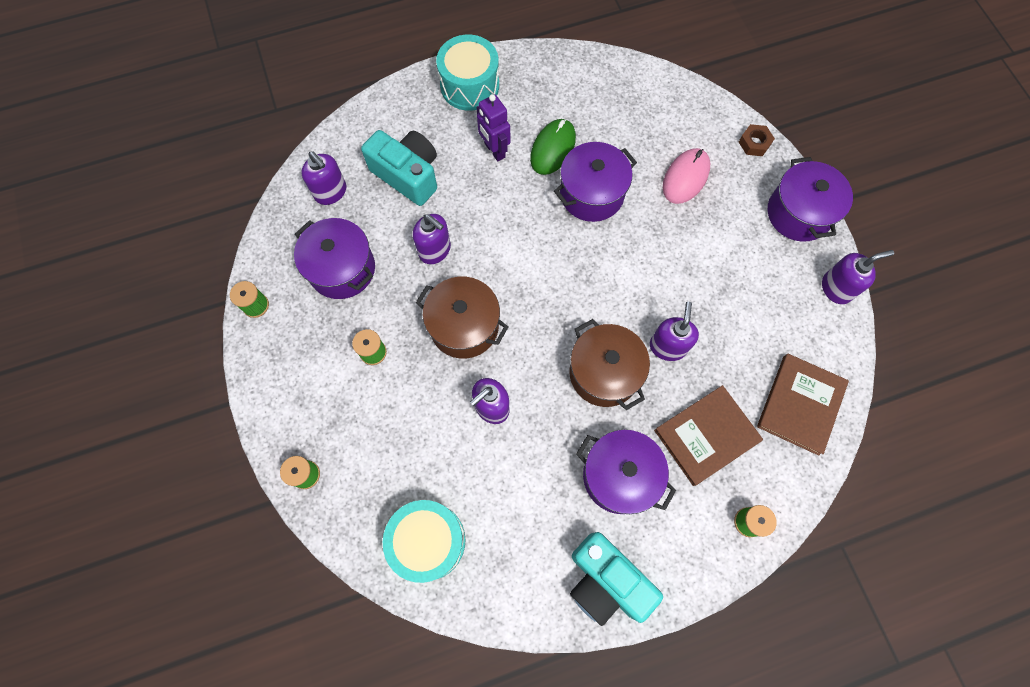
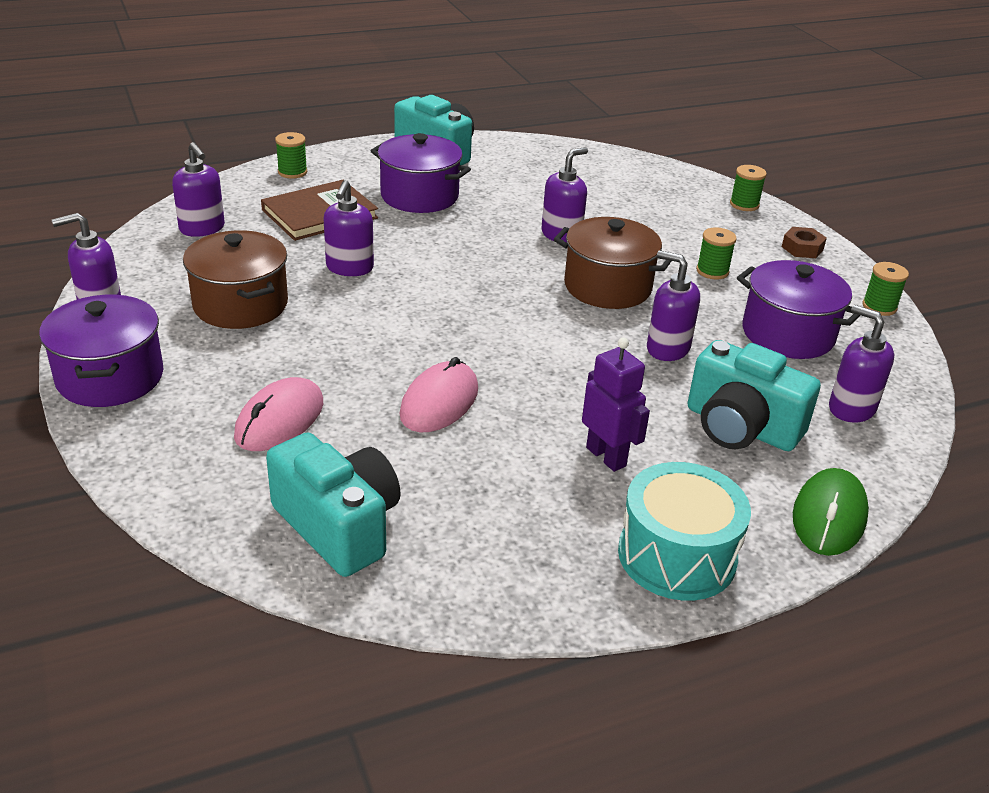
camera: 175 degrees right, 35 degrees down
(428, 541) = (607, 172): turquoise drum -> none
(553, 148) = (505, 458): green mouse -> green mouse (829, 516)
(591, 194) = (439, 402): purple pot -> pink mouse
(604, 373) = (431, 252): brown pot -> brown pot (240, 305)
(639, 102) = (339, 526): none -> turquoise camera
(754, 143) = (139, 463): brown nut -> brown nut (802, 248)
(800, 404) = (202, 228): brown book -> purple soap dispenser

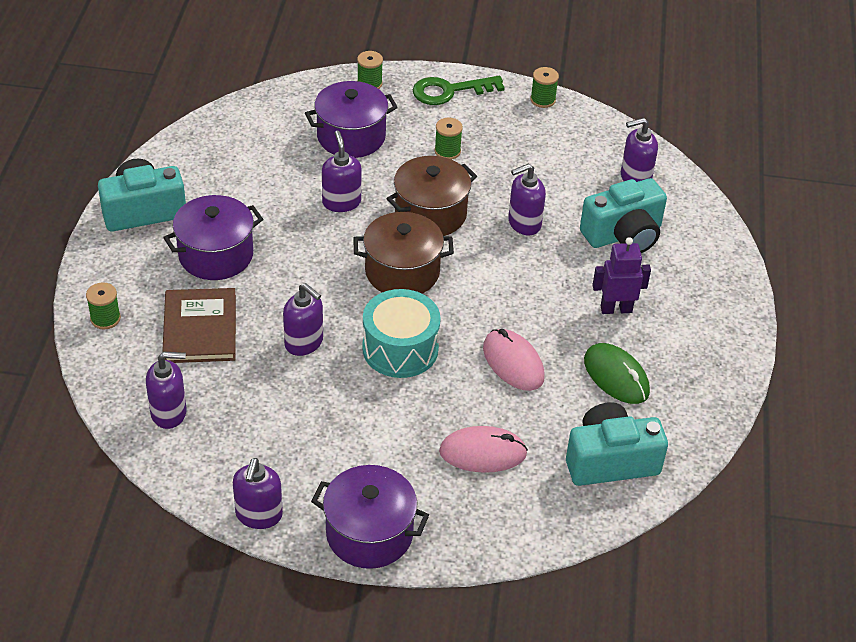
camera: 60 degrees left, 10 degrees up
(240, 305) = (315, 426): brown pot -> brown pot (402, 272)
(279, 420) = (483, 452): pink mouse -> pink mouse turned 60 degrees counterclockwise
(677, 555) = (715, 322): turquoise drum -> turquoise drum (400, 348)
(788, 334) = (544, 159): purple pot -> purple pot (351, 137)
(802, 248) = (449, 91): brown nut -> green key
(829, 516) = (719, 244): green mouse -> green mouse (616, 376)

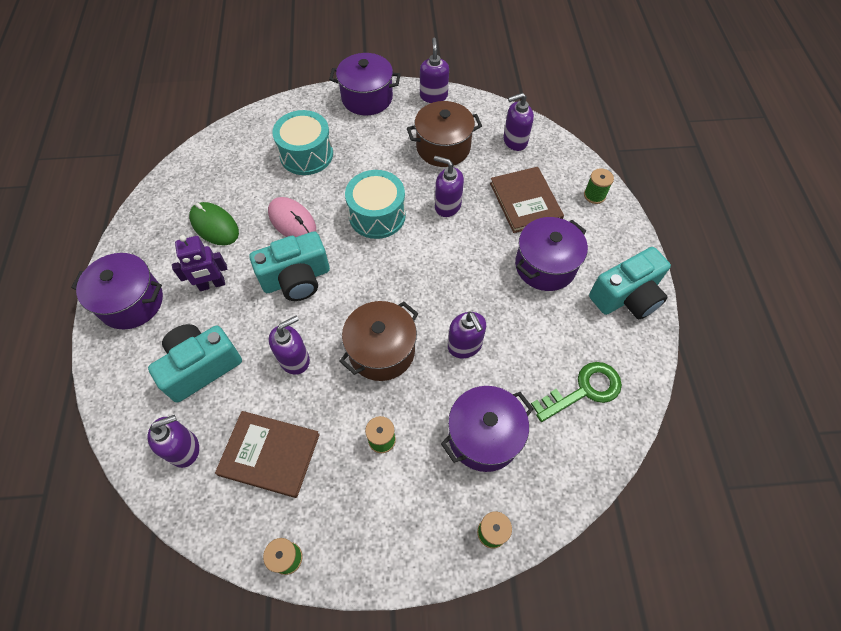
camera: 170 degrees right, 15 degrees up
(402, 272) = (392, 282): brown pot -> brown pot (443, 147)
(449, 91) = (398, 544): green key -> green key (584, 390)
(483, 452) = (306, 154): pink mouse -> turquoise drum
(554, 160) = (269, 454): none -> brown book
(610, 460) = (221, 165): turquoise camera -> turquoise camera (296, 279)
(710, 308) = (131, 302): none -> purple pot

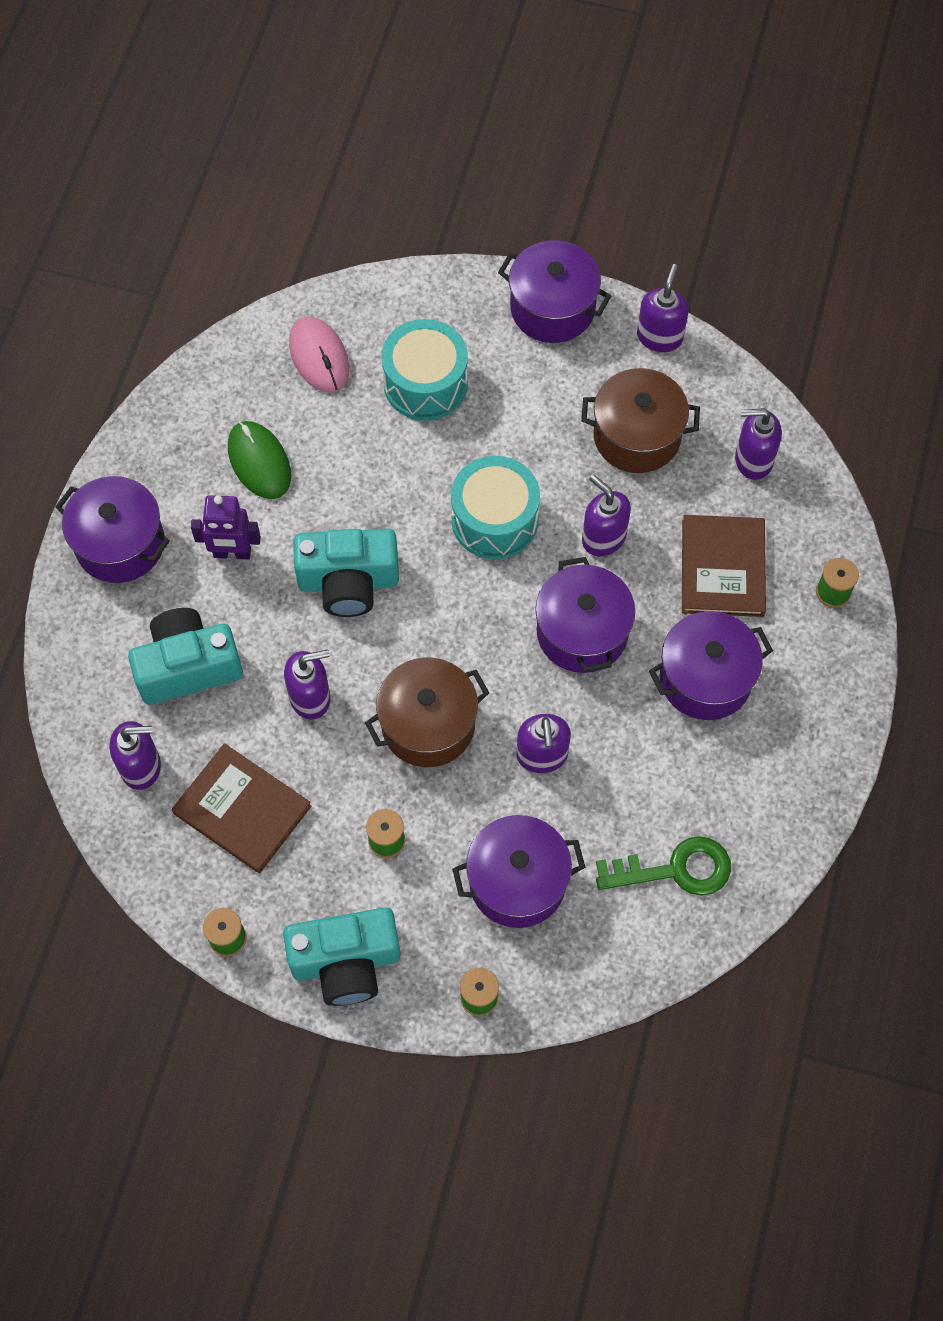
camera: 20 degrees right, 5 degrees up
(292, 221) = (370, 490): pink mouse -> pink mouse (319, 357)
(458, 262) = (582, 632): none -> purple pot
(626, 296) = (800, 762): turquoise camera -> turquoise camera (346, 962)

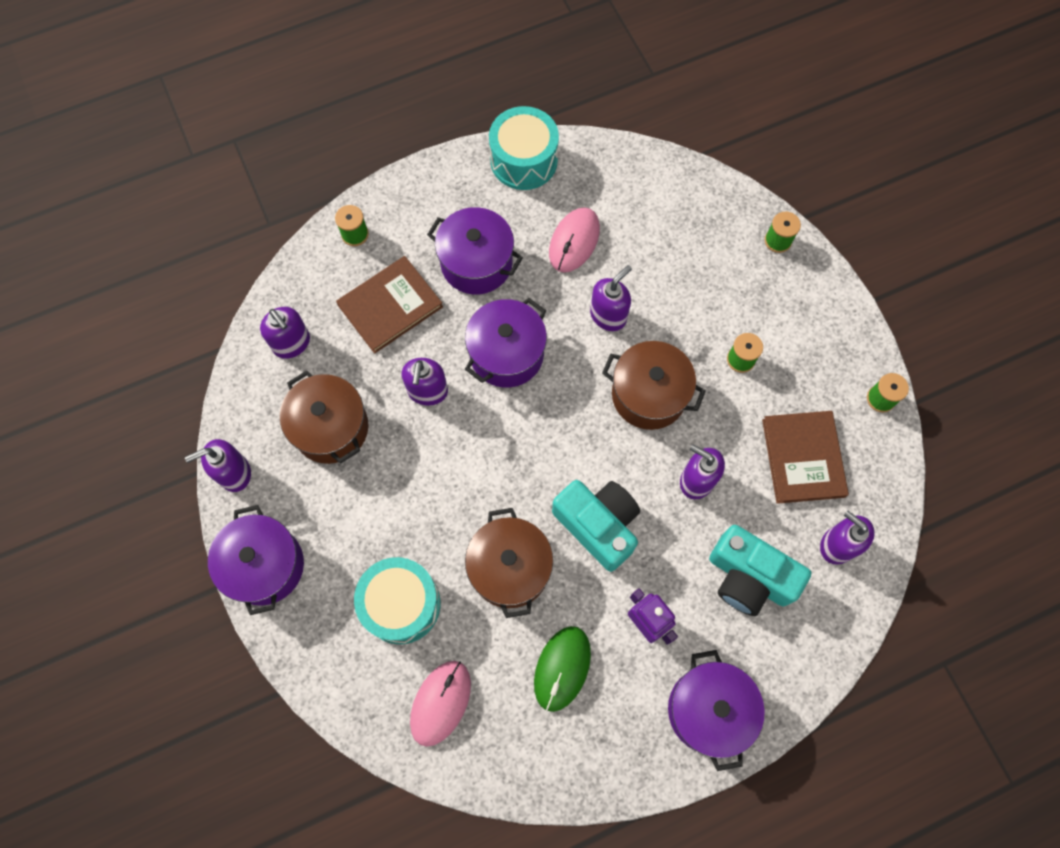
camera: 130 degrees left, 5 degrees up
(346, 962) = (828, 323): turquoise camera -> none
(378, 484) = (510, 568): none -> brown pot
(494, 520) = (471, 469): turquoise drum -> turquoise drum (524, 160)
(517, 881) = (696, 271): purple pot -> none
(652, 789) = (574, 241): none -> pink mouse
(675, 870) = (611, 196): green key -> none

